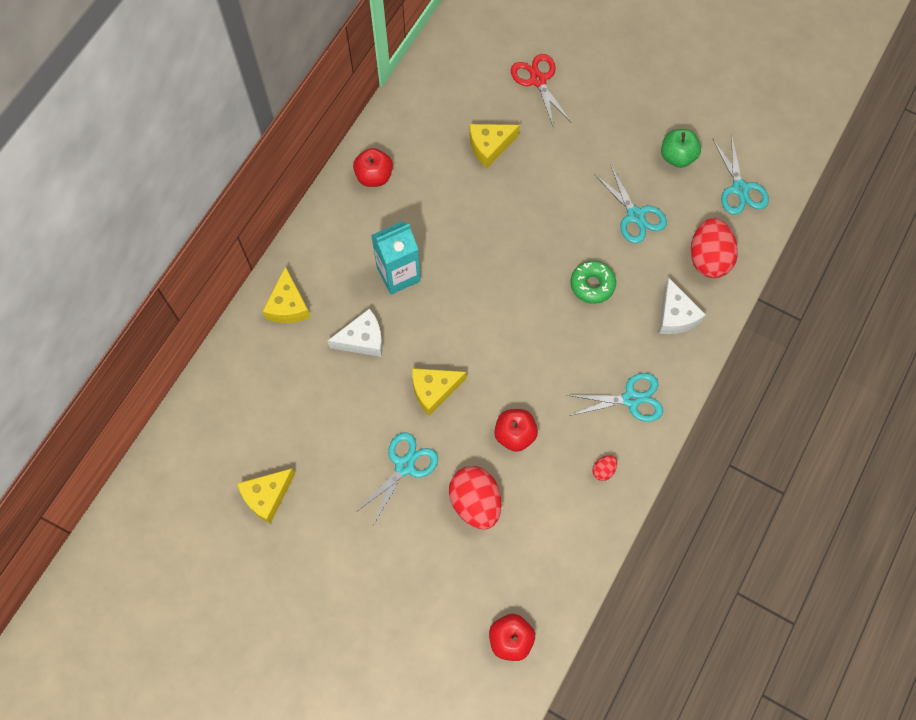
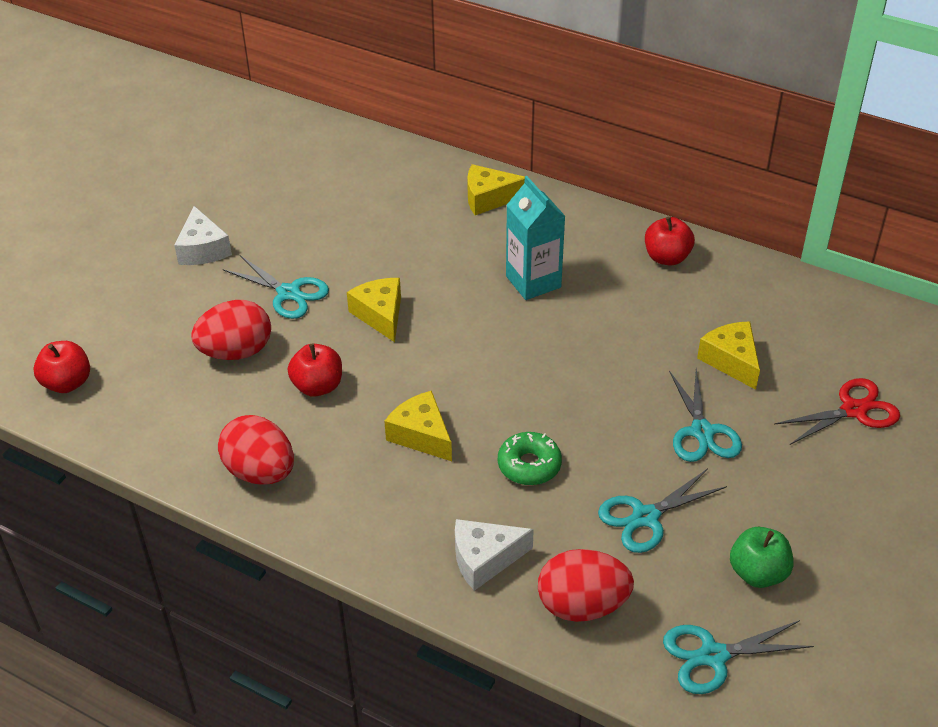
camera: 90 degrees right, 25 degrees down
(267, 496) = (268, 195): yellow cheese -> yellow cheese (421, 435)
(362, 339) = (447, 255): white cheese -> white cheese (203, 249)
(603, 470) = (260, 472): red egg -> red egg, size x2.27
(631, 399) = (357, 504): turquoise scissors -> turquoise scissors (702, 432)

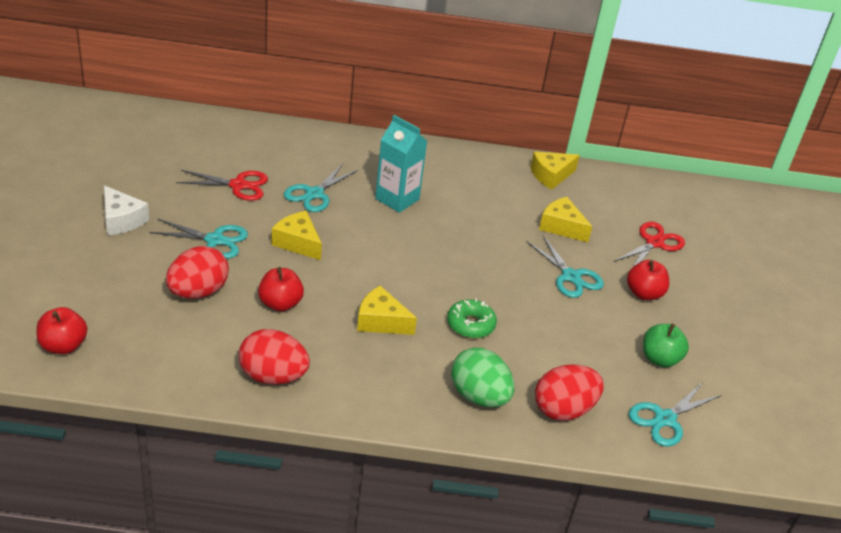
camera: 30 degrees left, 5 degrees down
(353, 230) = (238, 185): none -> red scissors
(484, 559) = (479, 396): white cheese -> green egg
(489, 198) = (329, 147): yellow cheese -> yellow cheese (551, 176)
(645, 517) = (569, 341): turquoise scissors -> turquoise scissors (314, 194)
(667, 257) = (479, 167): red apple -> red apple (644, 293)

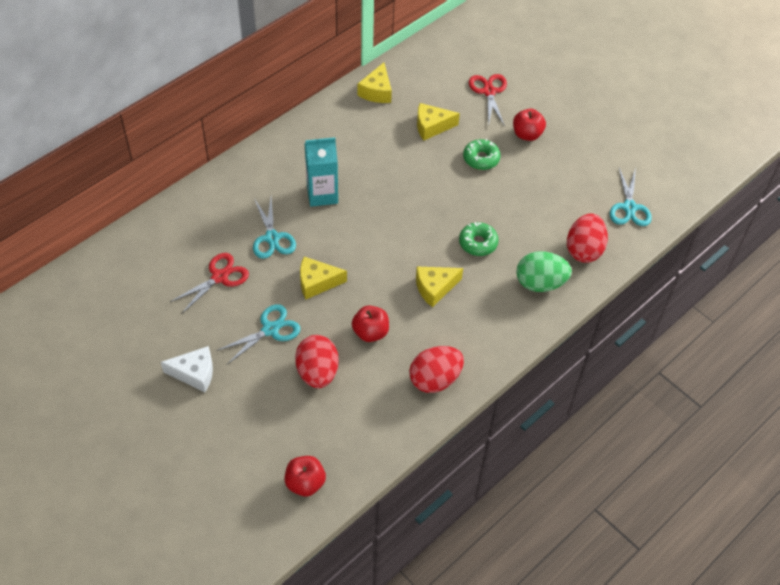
camera: 45 degrees left, 15 degrees up
(571, 277) = (481, 159): turquoise scissors -> green donut
(659, 359) = (584, 172): green apple -> none

